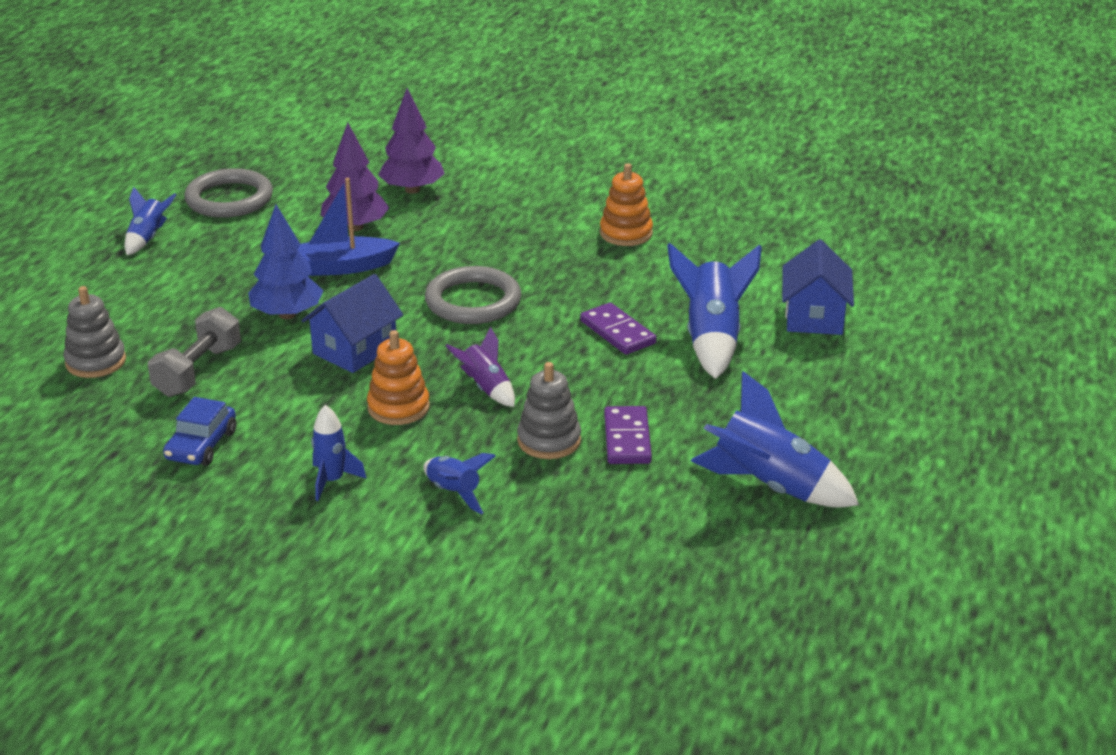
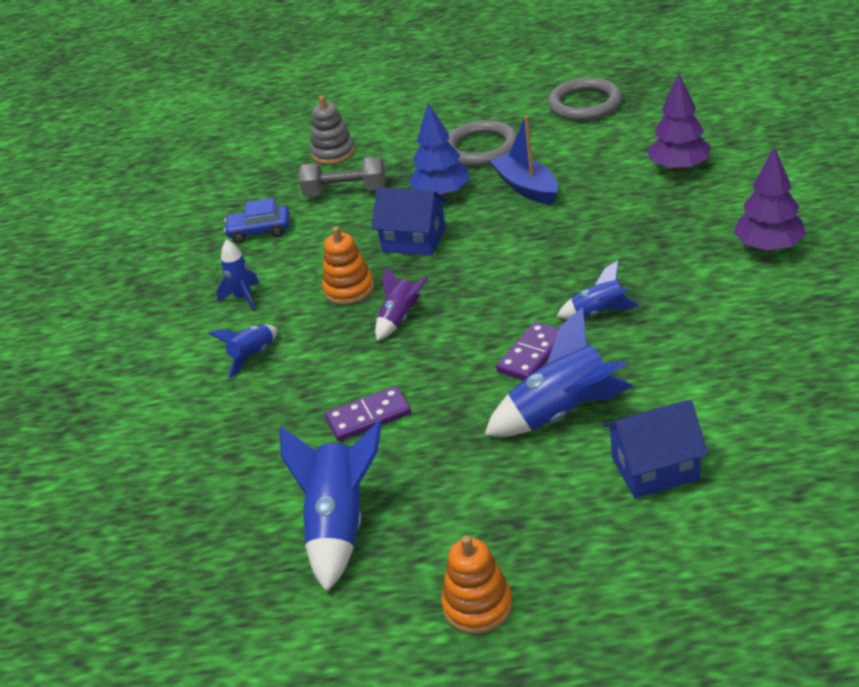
camera: 75 degrees right, 5 degrees up
(148, 238) = (501, 101): blue rocket -> blue rocket (599, 313)
(355, 227) = (592, 168): purple tree -> purple tree (768, 247)
(473, 301) = (524, 264): grey ring -> grey ring (481, 148)
(549, 440) = (344, 376): grey stacking toy -> none
(626, 233) = (712, 299): orange stacking toy -> orange stacking toy (477, 605)

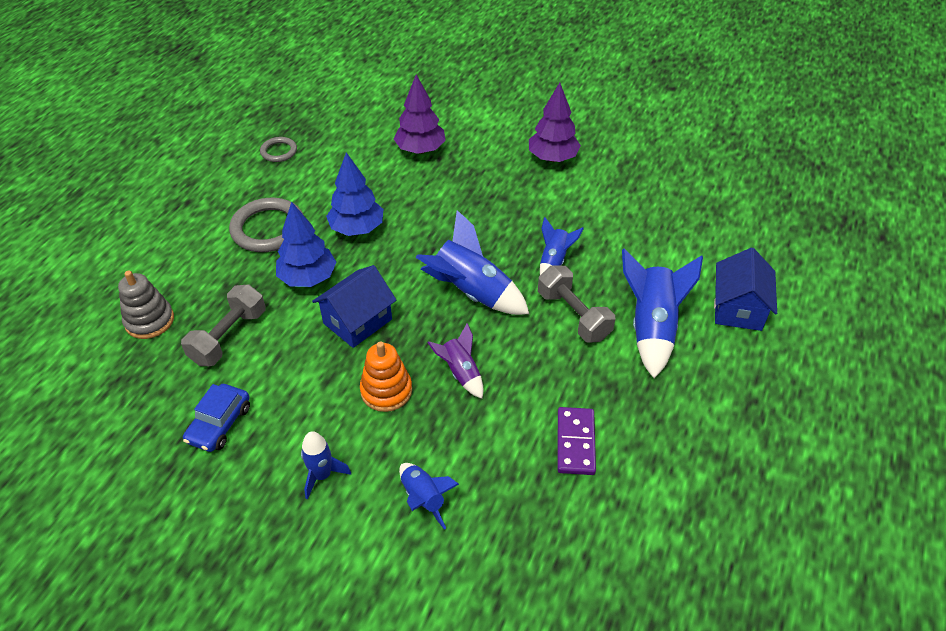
camera: 70 degrees left, 10 degrees up
(339, 525) = (697, 512): blue rocket -> blue rocket (471, 293)
(477, 605) = (826, 457): orange stacking toy -> none
(527, 187) = (357, 228): blue boat -> blue tree
(532, 354) = (573, 315): purple domino -> grey dumbbell
(585, 104) = (279, 151): grey ring -> grey ring, size x0.54

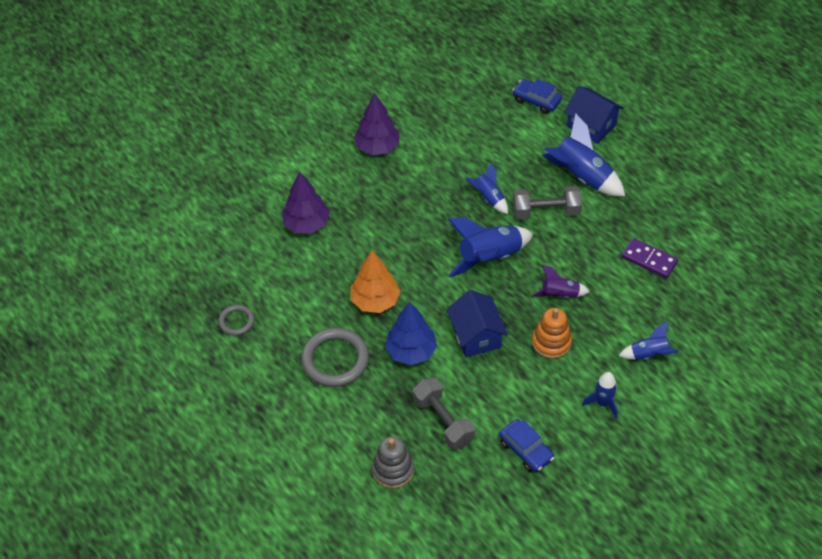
camera: 60 degrees left, 5 degrees up
(357, 228) = (375, 301): blue tree -> orange tree
(728, 248) = (536, 100): none -> blue car

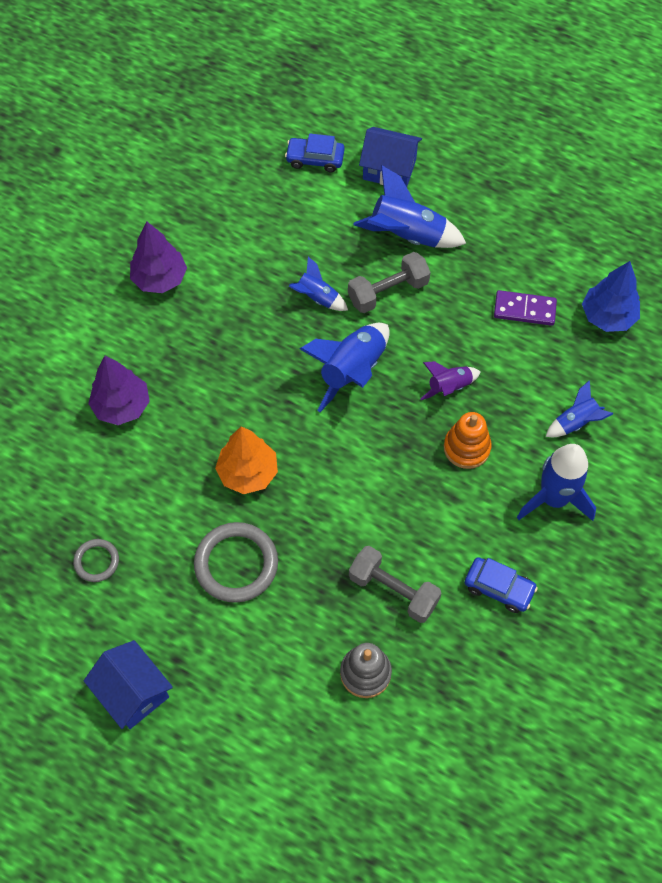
camera: 25 degrees left, 10 degrees up
(411, 351) = (318, 519): blue tree -> blue tree (608, 316)
(476, 335) = (381, 472): blue house -> blue house (133, 692)
(602, 403) = (554, 499): blue rocket -> blue rocket, size x1.77

